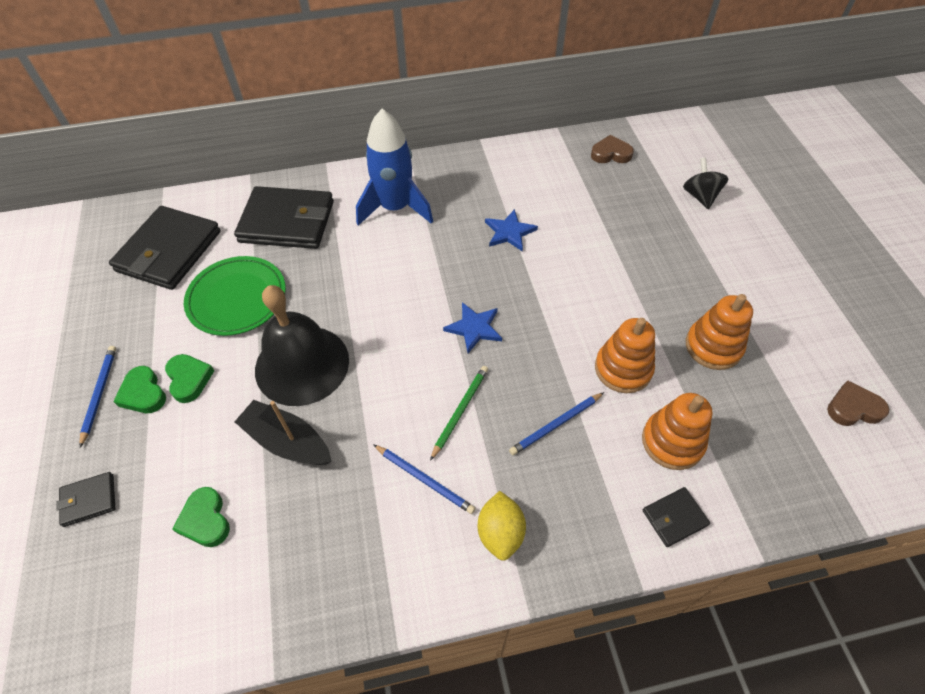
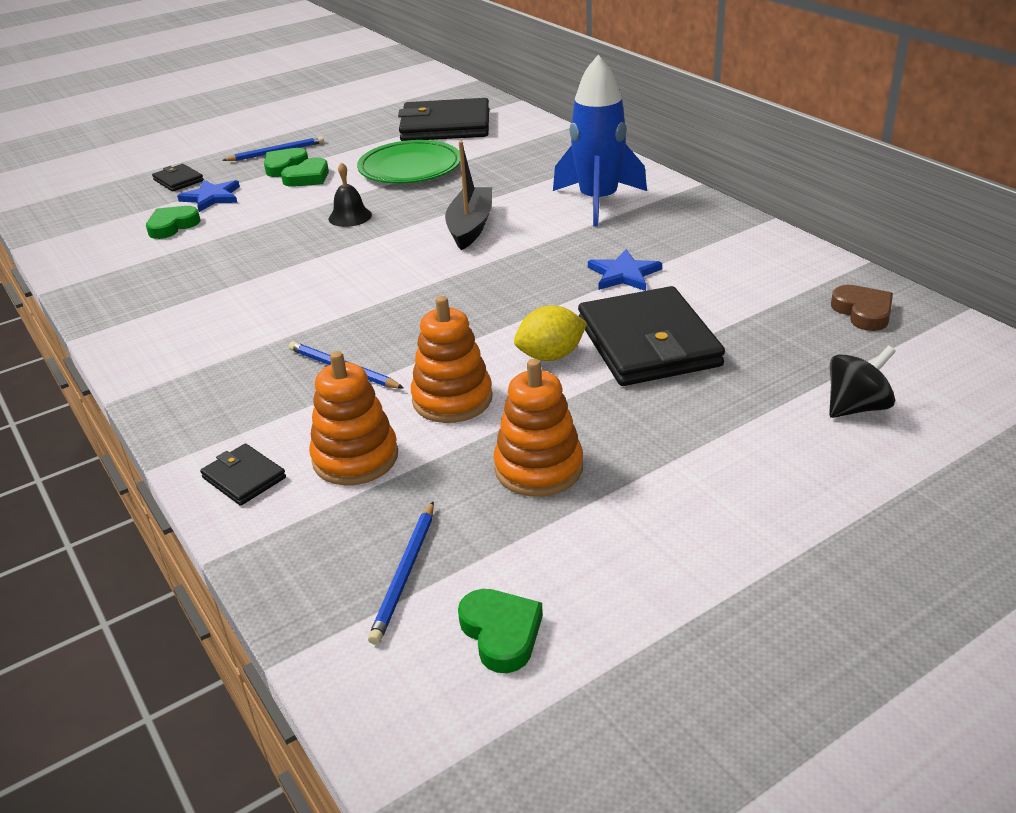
camera: 70 degrees right, 20 degrees down
(287, 221) = (526, 159): black wallet -> black wallet (648, 343)
(287, 441) = (261, 235): black boat -> black boat (470, 227)
(302, 364) = (350, 216): black bell -> black bell, size x0.44
(424, 479) = (243, 309): blue pencil -> blue pencil (405, 573)
(460, 411) = (333, 308): green pencil -> none
(474, 328) = (452, 289): blue star -> blue star (211, 197)
(500, 532) = (194, 365): yellow lemon -> yellow lemon (551, 356)
(853, 408) = (501, 633): brown heart -> green heart

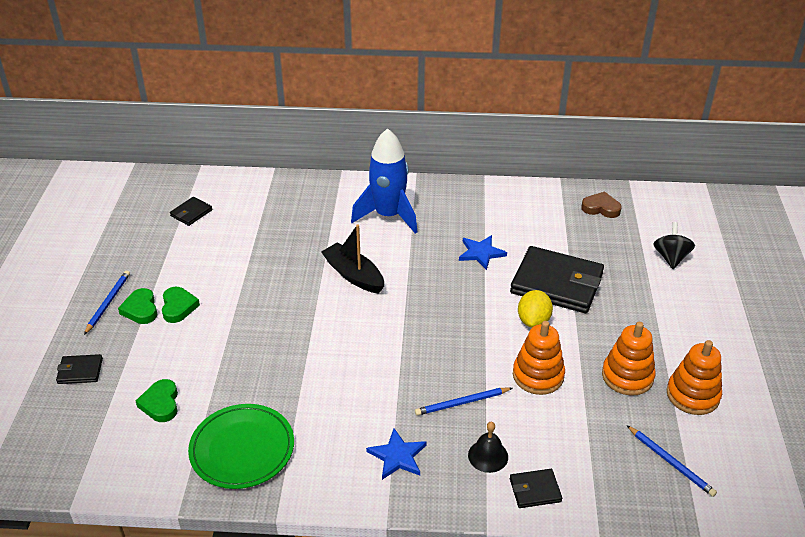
camera: 55 degrees left, 5 degrees up
(211, 197) = (140, 365): blue star -> blue star (397, 456)
(350, 216) = (269, 315): black bell -> black bell (488, 456)
(355, 458) = (557, 437): orange stacking toy -> orange stacking toy (692, 395)
(410, 168) = (234, 258): green plate -> green plate (242, 449)
(445, 126) = (191, 213): black wallet -> black wallet, size x0.45
(501, 633) = (736, 449): green heart -> none

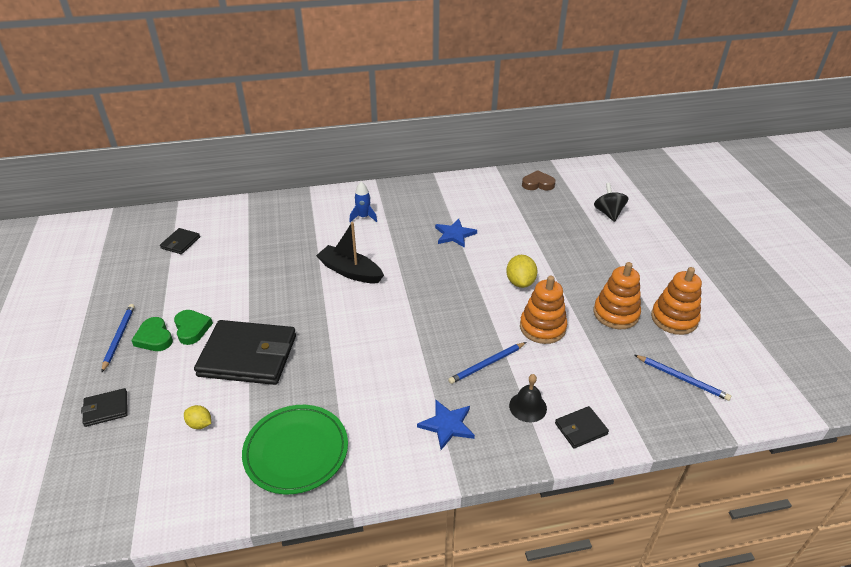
camera: 15 degrees left, 0 degrees up
(160, 404) = (200, 424): green heart -> yellow lemon
(388, 216) = (363, 217): blue rocket -> blue rocket, size x0.46
(556, 283) = (527, 248): black wallet -> black wallet (248, 356)

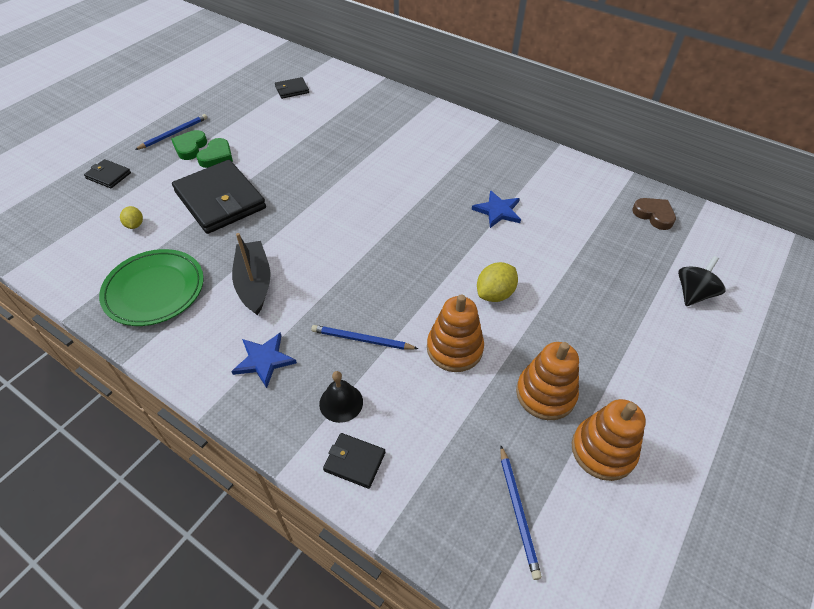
camera: 45 degrees right, 10 degrees up
(350, 271) = (370, 185): black boat -> black boat (254, 283)
(363, 217) = (443, 147): blue rocket -> none

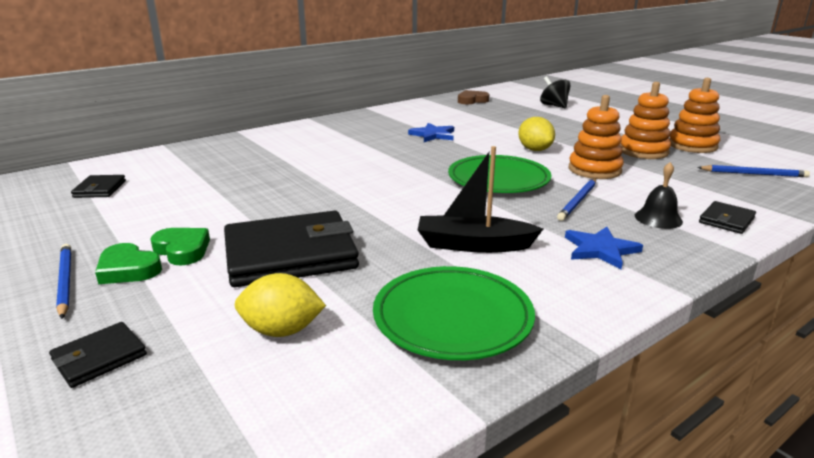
camera: 70 degrees left, 25 degrees down
(135, 225) = (282, 330): yellow lemon -> yellow lemon, size x1.64
(394, 278) = (498, 179): none -> green plate

